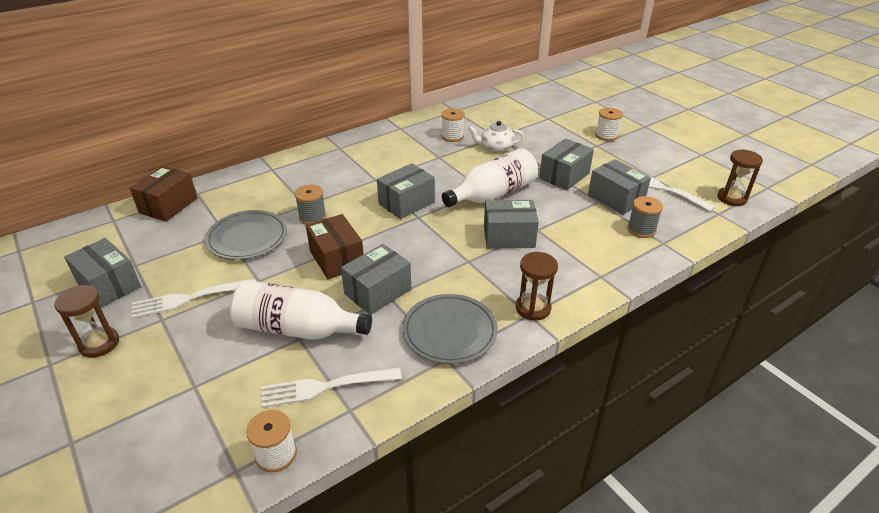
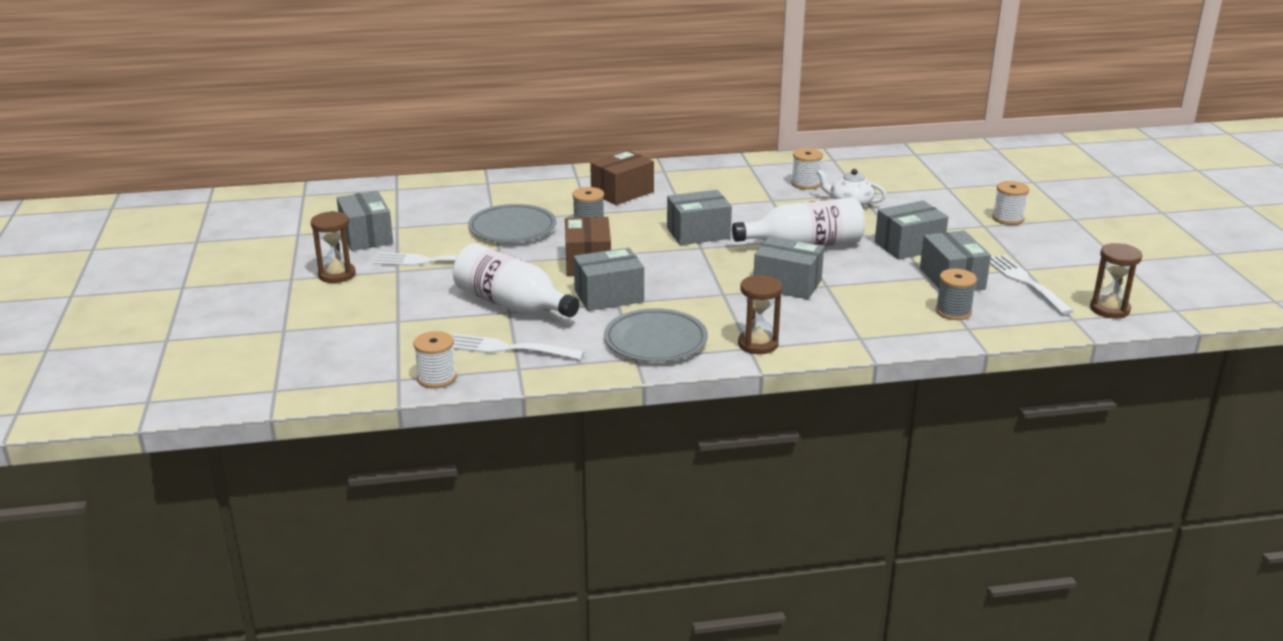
camera: 25 degrees right, 10 degrees down
(168, 205) = (454, 187): brown box -> brown box (622, 192)

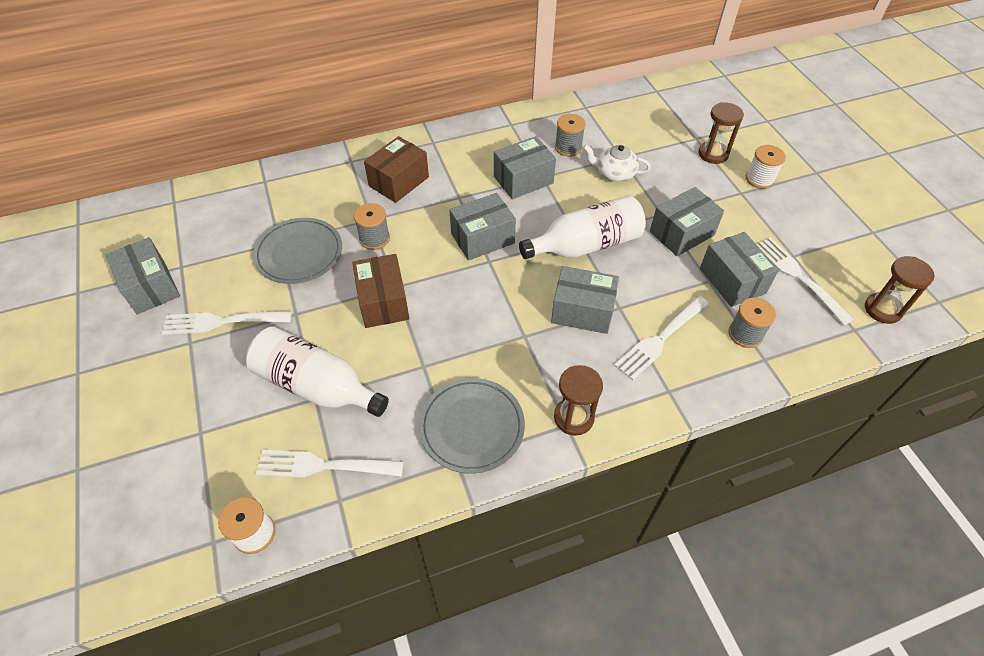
camera: 10 degrees left, 25 degrees up
(337, 275) = (126, 359): brown hourglass -> brown hourglass (713, 154)
(609, 296) = (413, 356): grey box -> grey box (523, 180)
(805, 184) = (568, 147): white spool -> grey spool
(863, 307) = (661, 338): none -> white fork

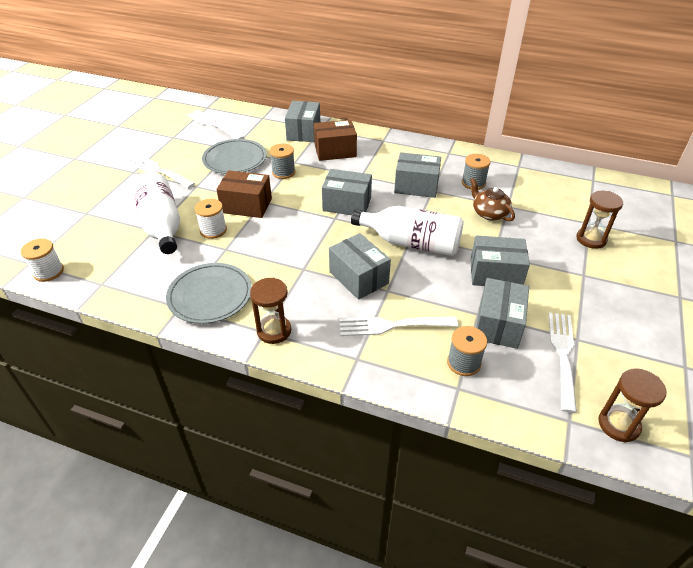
camera: 40 degrees right, 10 degrees down
(151, 287) = (148, 139): grey box -> grey box (303, 132)
(325, 465) = (116, 264): white fork -> white fork (214, 125)
(383, 302) = (246, 205): brown box -> brown box turned 75 degrees clockwise
(614, 173) = (489, 213): white teapot -> brown teapot
(759, 179) = (614, 274): white spool -> white spool (213, 230)

